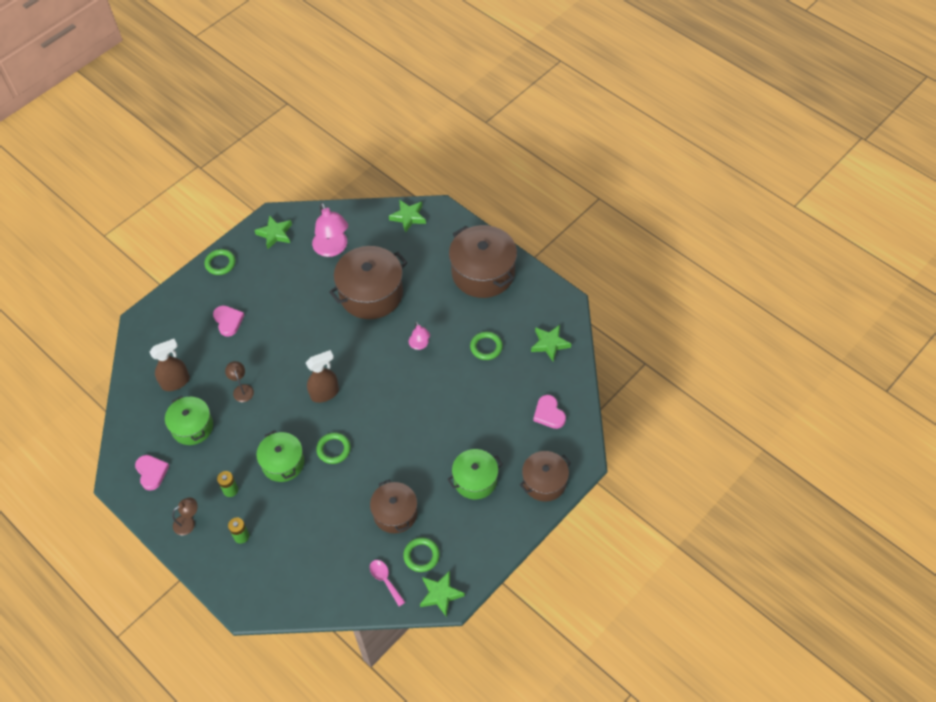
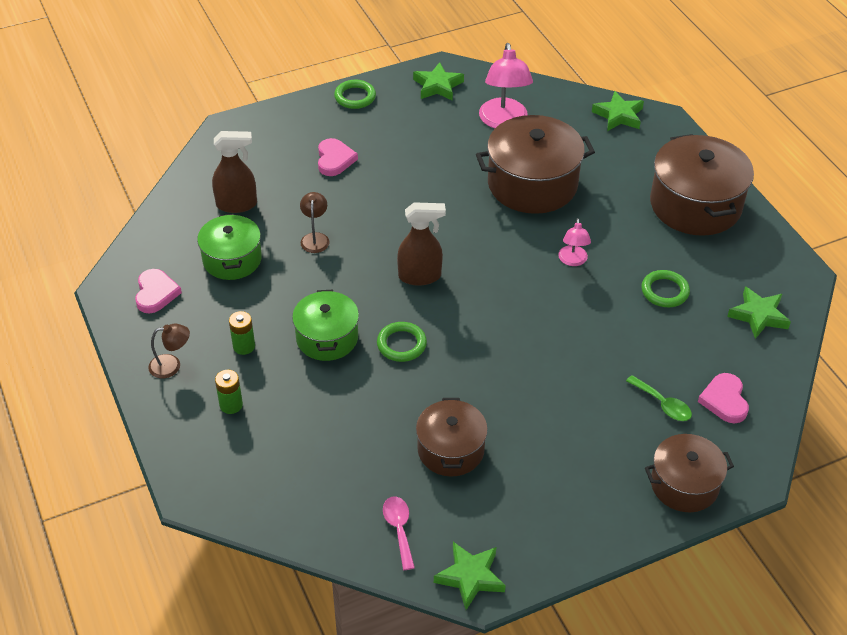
camera: 20 degrees right, 10 degrees down
(421, 556) = (464, 516): green ring -> none
(475, 480) = (582, 447): green pot -> none
(513, 431) = (663, 404): none -> green spoon

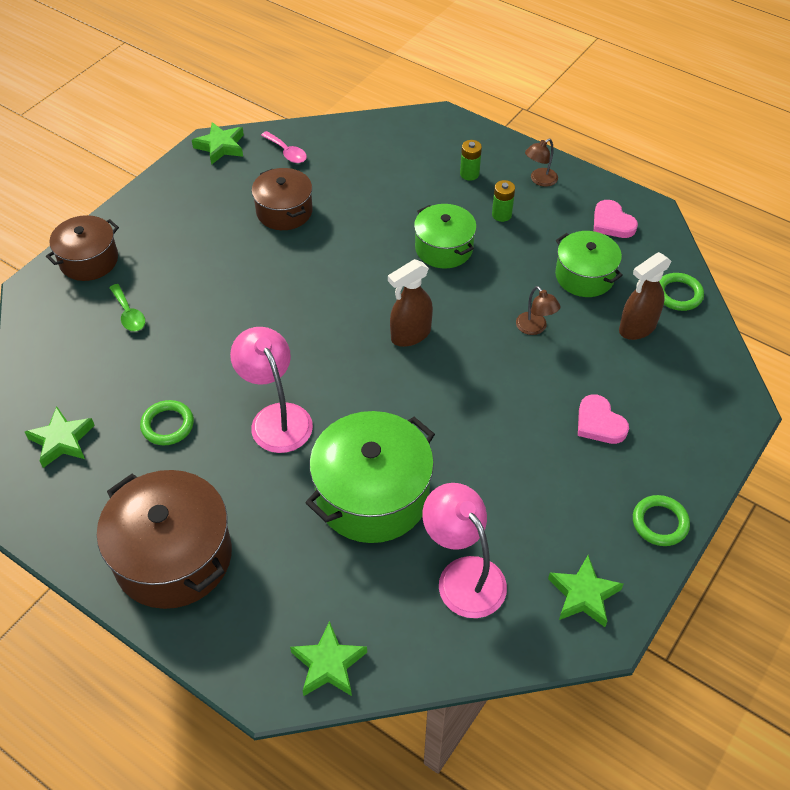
camera: 150 degrees right, 5 degrees up
(401, 344) = (379, 269): green ring -> green ring (678, 294)
(532, 184) = (372, 495): brown pot -> green pot
(573, 261) = (276, 417): pink lamp -> pink lamp, size x1.85
(663, 404) = (129, 314): green spoon -> green spoon turned 135 degrees counterclockwise
(724, 400) = (74, 340): pink heart -> none

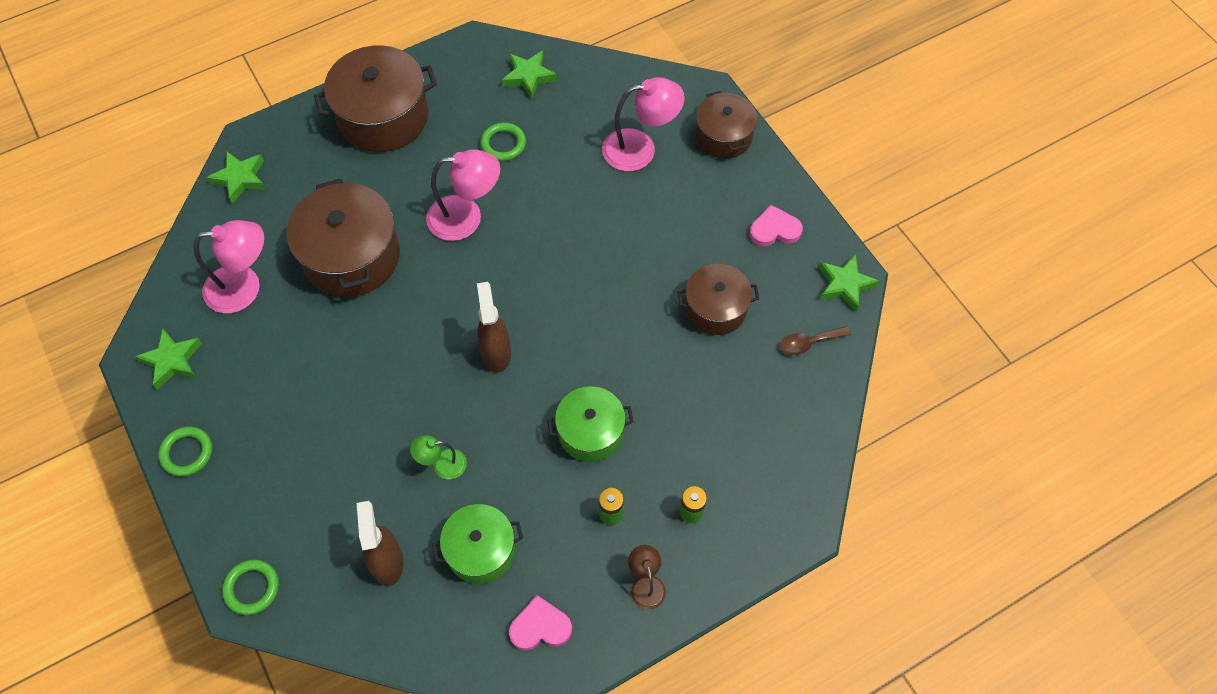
camera: 115 degrees right, 10 degrees up
(129, 314) = (640, 149): green spoon -> pink lamp
(287, 152) = (809, 343): pink spoon -> brown spoon
(372, 495) = (351, 256): green pot -> brown pot
(535, 328) = (442, 464): brown lamp -> green lamp
(599, 423) = (307, 461): pink heart -> pink heart (774, 230)
(678, 294) = (404, 633): green ring -> green ring (252, 588)

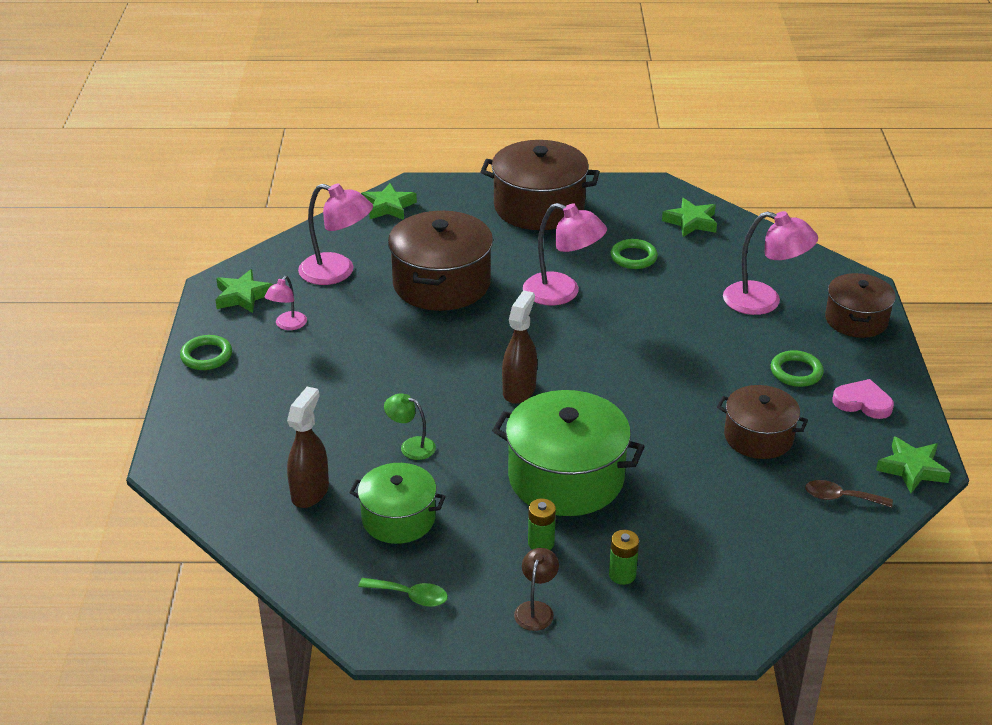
camera: 30 degrees right, 25 degrees down
(240, 377) = (288, 325): none -> pink lamp
(252, 588) = (185, 462): green ring -> green ring (796, 372)
(540, 627) = (410, 596): pink heart -> green spoon
(590, 432) = (566, 477): green pot -> green pot, size x1.62

